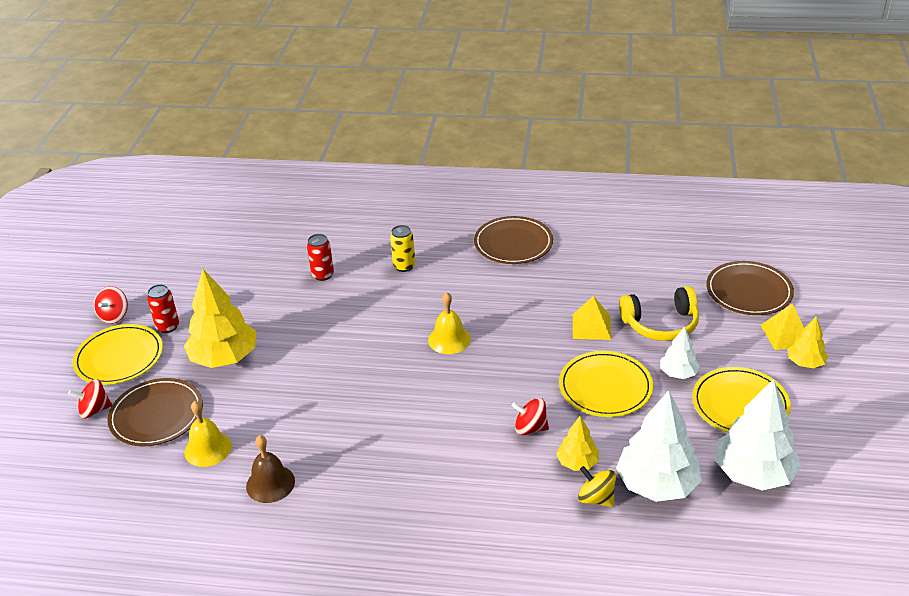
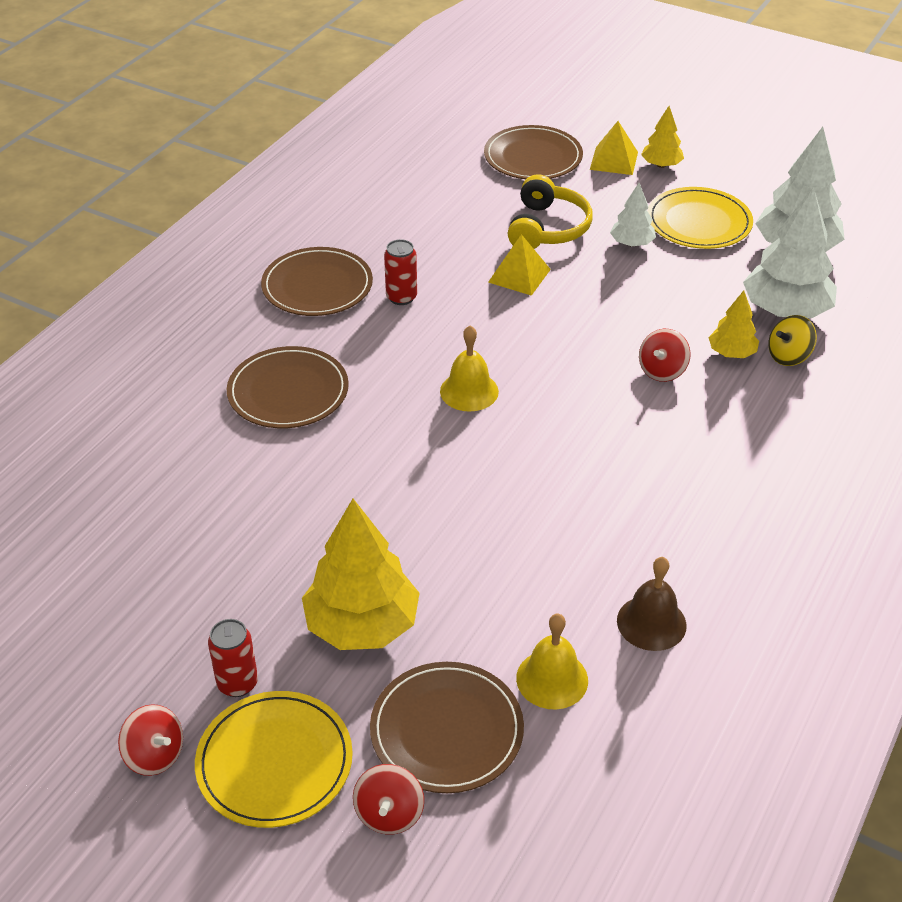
camera: 70 degrees left, 5 degrees up
(323, 275) = (244, 476): red can -> red can (401, 297)
(404, 266) = (288, 392): yellow can -> brown plate
(605, 387) = (625, 297): yellow plate -> none

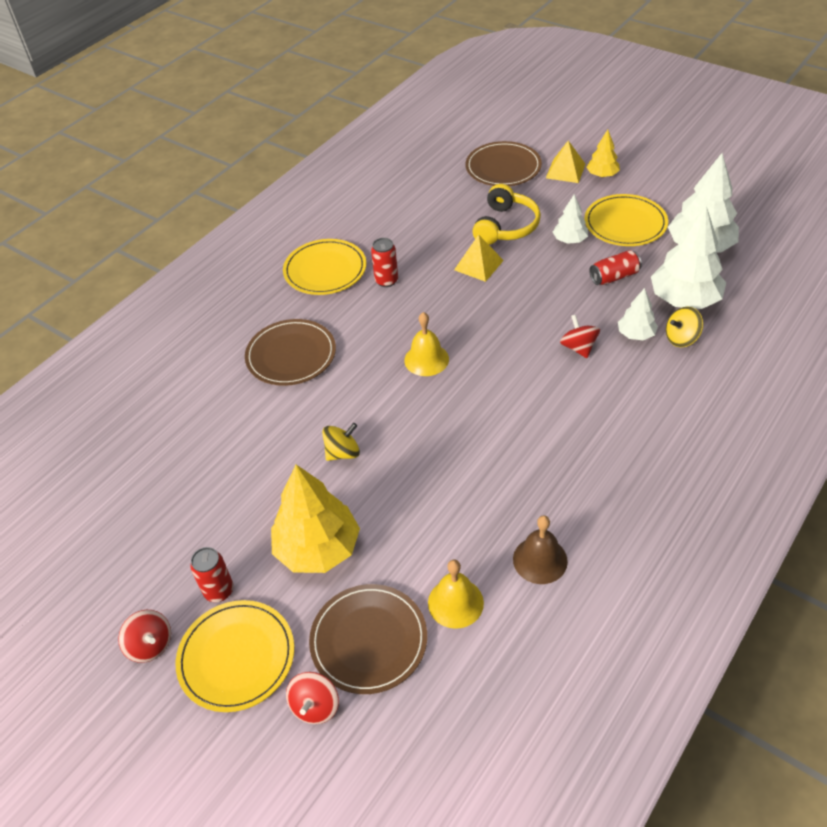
camera: 10 degrees right, 5 degrees up
(317, 286) = (325, 270): brown plate -> yellow plate
(377, 508) = (343, 453): none -> yellow spinning top
(662, 371) = (578, 347): red spinning top -> red spinning top turned 120 degrees clockwise
(694, 286) = (614, 277): none -> red can
(731, 353) = (636, 334): yellow tree -> white tree

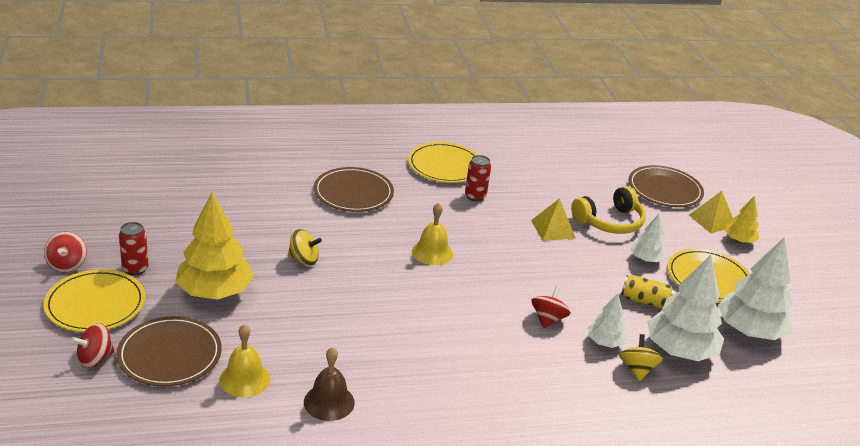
camera: 35 degrees right, 15 degrees down
(614, 277) = (645, 301): red can -> yellow can
(681, 338) = (637, 369): yellow spinning top -> yellow spinning top turned 75 degrees clockwise

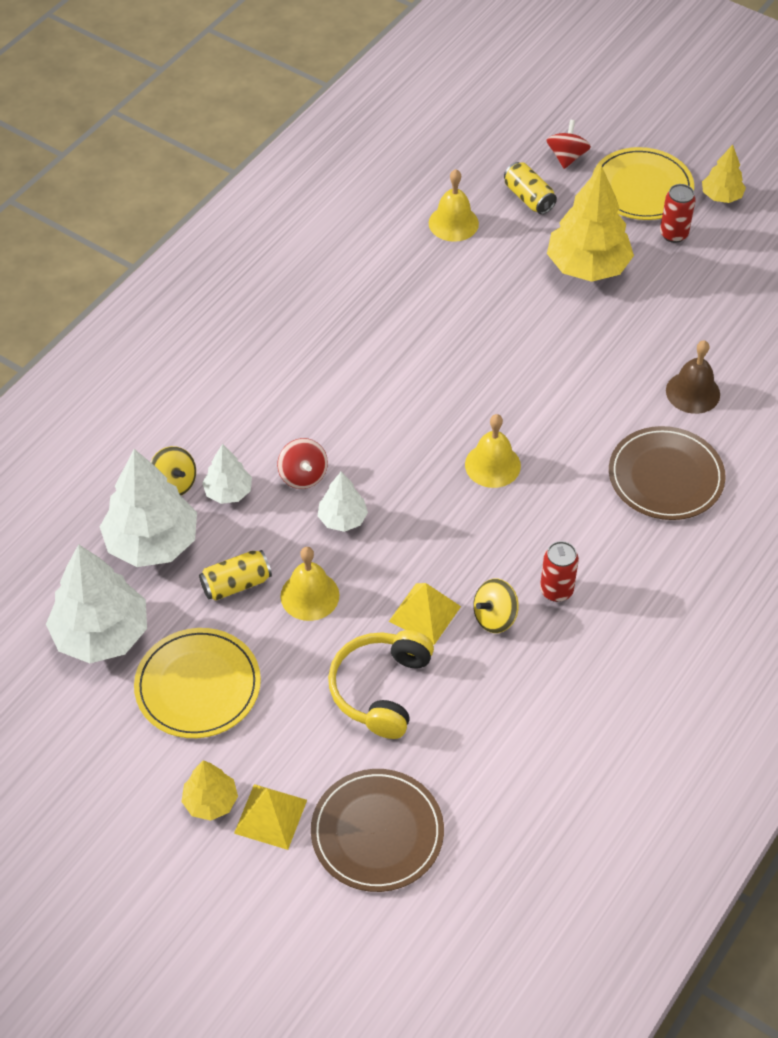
camera: 140 degrees right, 20 degrees up
(67, 265) = (721, 196): red spinning top -> yellow tree
(170, 354) = (528, 198): brown plate -> yellow can
(304, 259) = (578, 355): yellow spinning top -> yellow spinning top (494, 617)
(329, 402) = (374, 254): brown bell -> brown bell (693, 392)
(445, 166) = (649, 614): yellow plate -> none
(607, 271) = (309, 595): none -> yellow bell
(646, 259) = (287, 655): white tree -> white tree (342, 519)

